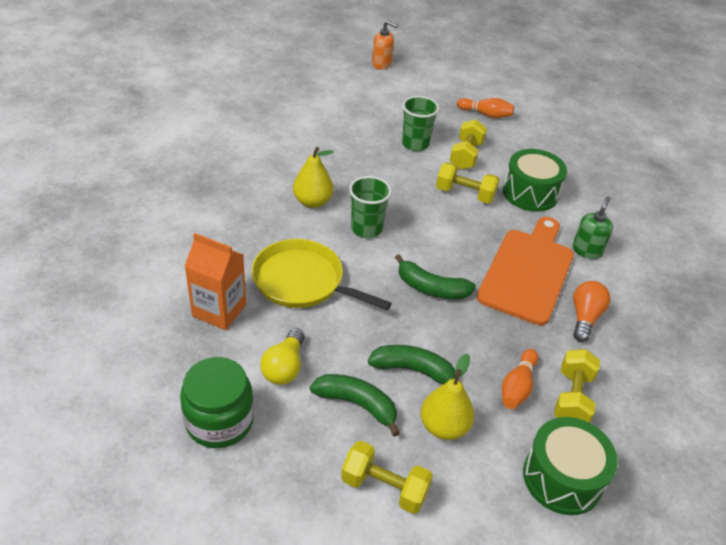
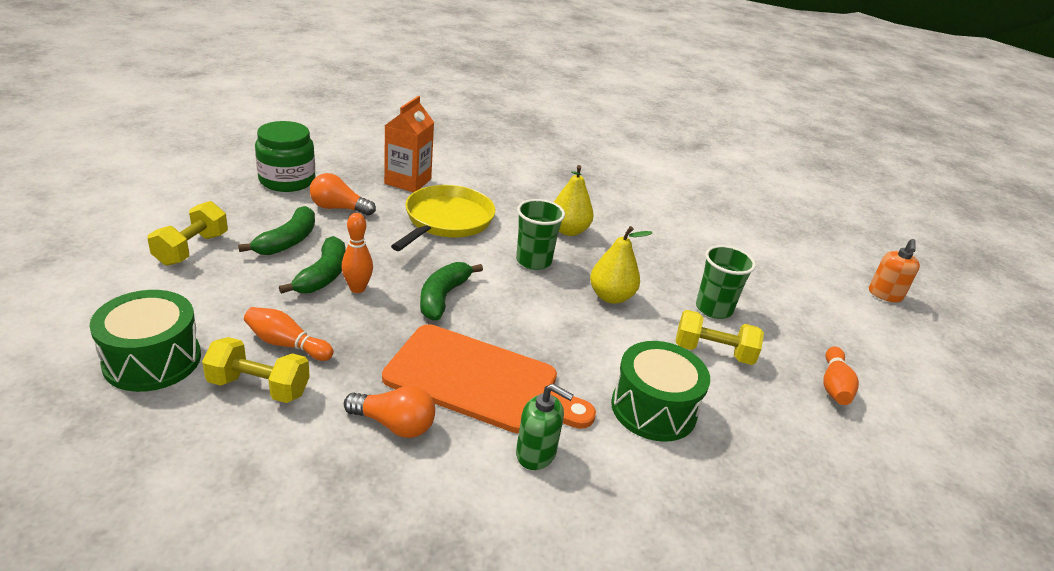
camera: 85 degrees right, 10 degrees down
(284, 367) = (339, 208): yellow light bulb -> orange light bulb
(429, 344) = (357, 288): none -> orange bowling pin
(444, 427) = (247, 287): yellow pear -> yellow pear (611, 297)
(465, 194) = (625, 342): yellow dumbbell -> none

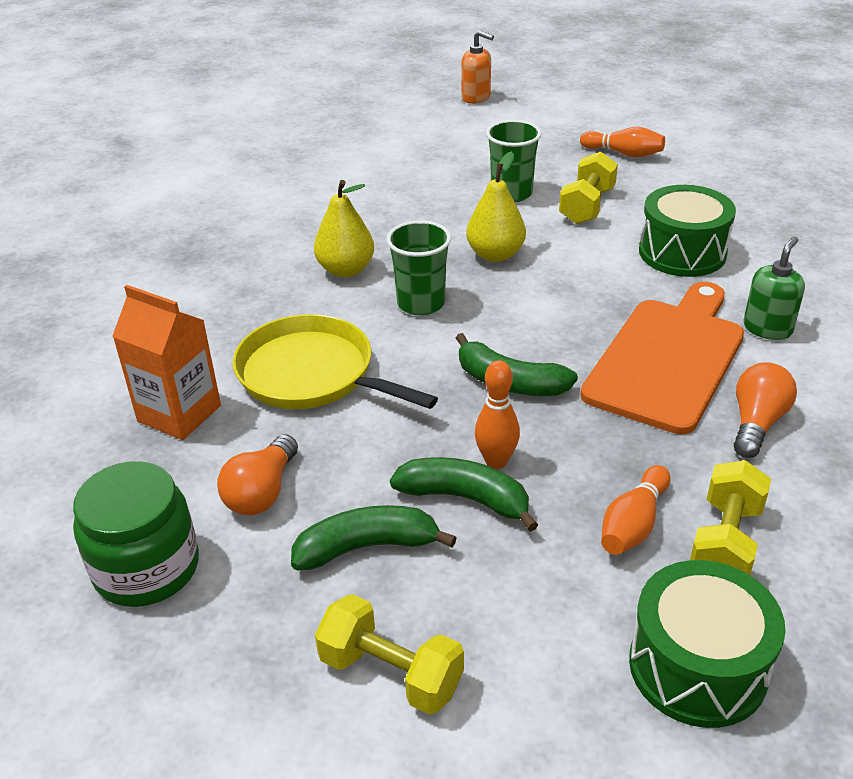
camera: 75 degrees left, 5 degrees up
(288, 241) = (367, 547): green banana -> green banana turned 45 degrees counterclockwise

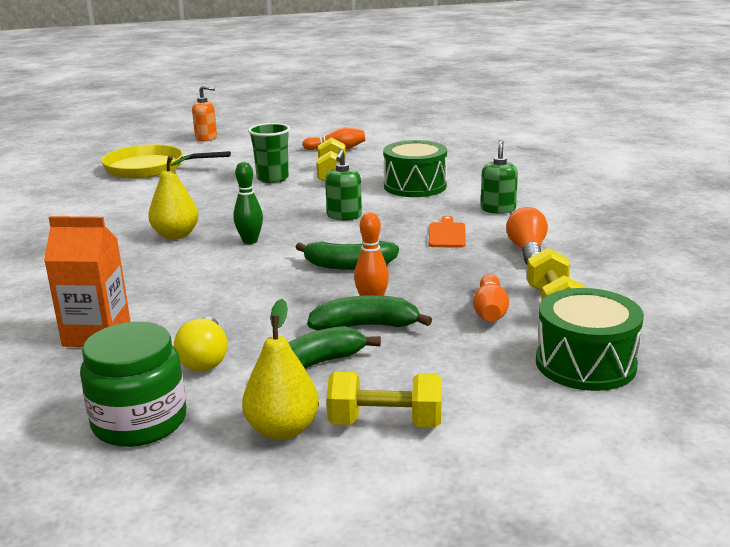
camera: 25 degrees left, 15 degrees down
(262, 492) = (205, 359): orange light bulb -> yellow light bulb
(311, 374) = (193, 291): yellow pan -> yellow pan (149, 168)
(421, 303) = (250, 241): green cup -> green bowling pin
(495, 254) = (286, 208): yellow pear -> yellow pear (283, 430)
(557, 288) = (344, 216): none -> green soap dispenser
(667, 359) = (447, 234): orange cutting board -> orange cutting board, size x0.43

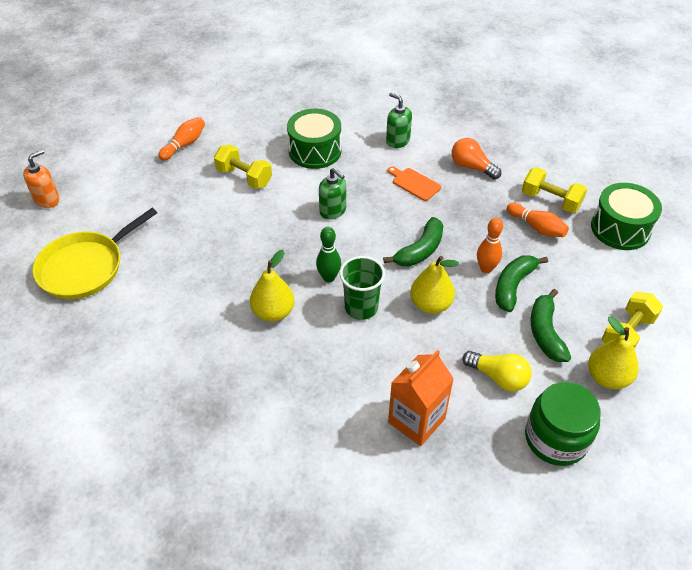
camera: 55 degrees left, 25 degrees up
(272, 178) = (210, 209): green cup -> green cup (361, 307)
(274, 293) = (430, 305): none -> yellow pear

